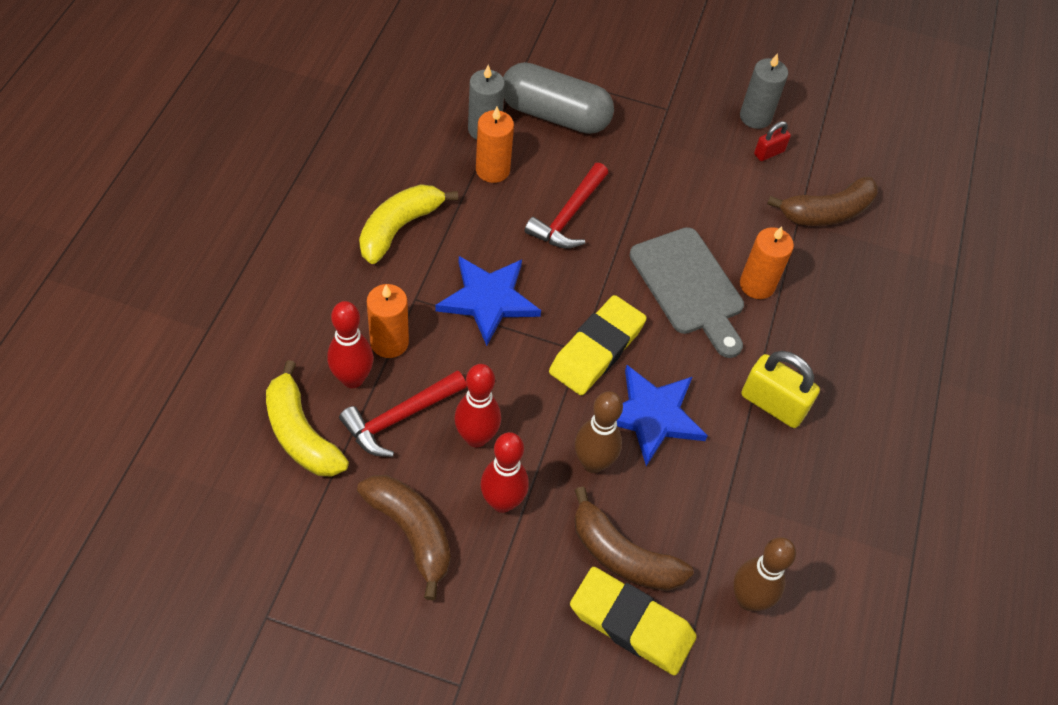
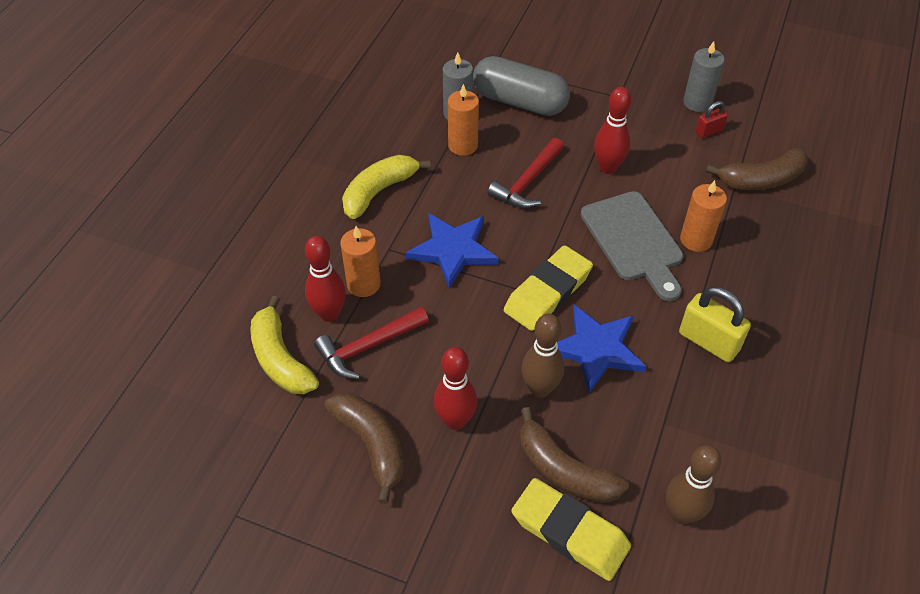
camera: 10 degrees right, 5 degrees down
(476, 437) = (435, 365): red bowling pin -> red bowling pin (608, 168)

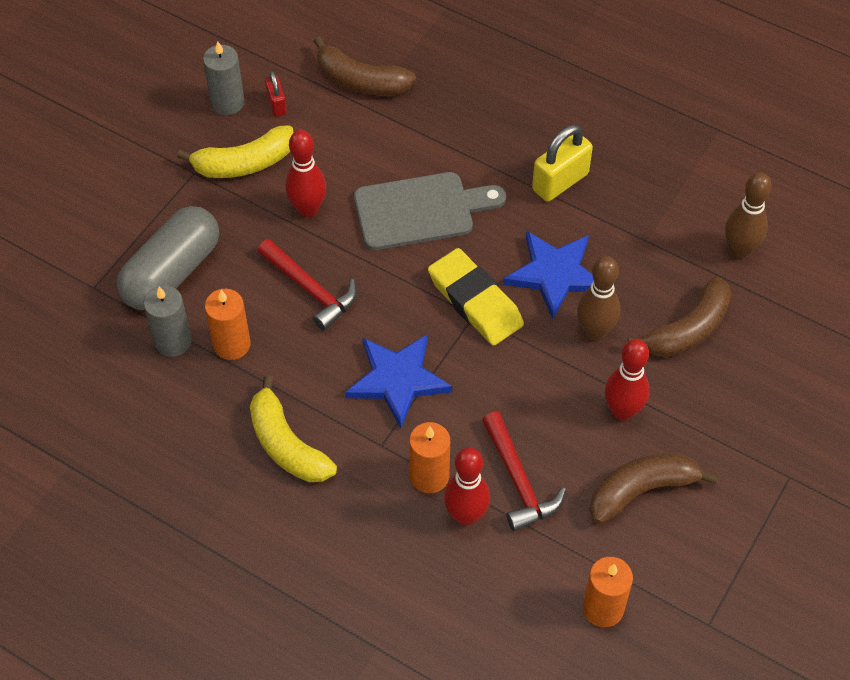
camera: 80 degrees left, 5 degrees up
(280, 359) = (520, 571): yellow banana -> yellow banana (244, 163)
(570, 532) = (750, 338): yellow eraser -> none
(696, 240) = (431, 158): orange candle -> orange candle (603, 608)
(761, 180) = (361, 81): brown banana -> brown banana turned 120 degrees clockwise

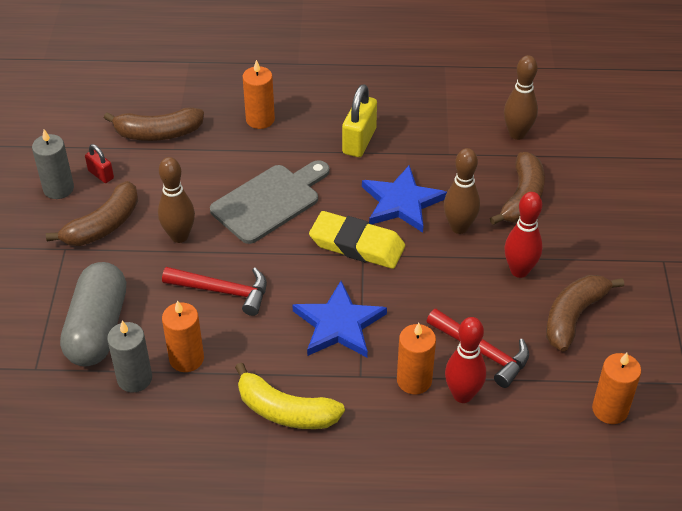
camera: 30 degrees left, 10 degrees down
(244, 163) = (103, 225): yellow banana -> brown banana
(308, 209) = (179, 236): red bowling pin -> brown bowling pin
(474, 110) = (260, 119): none -> orange candle

